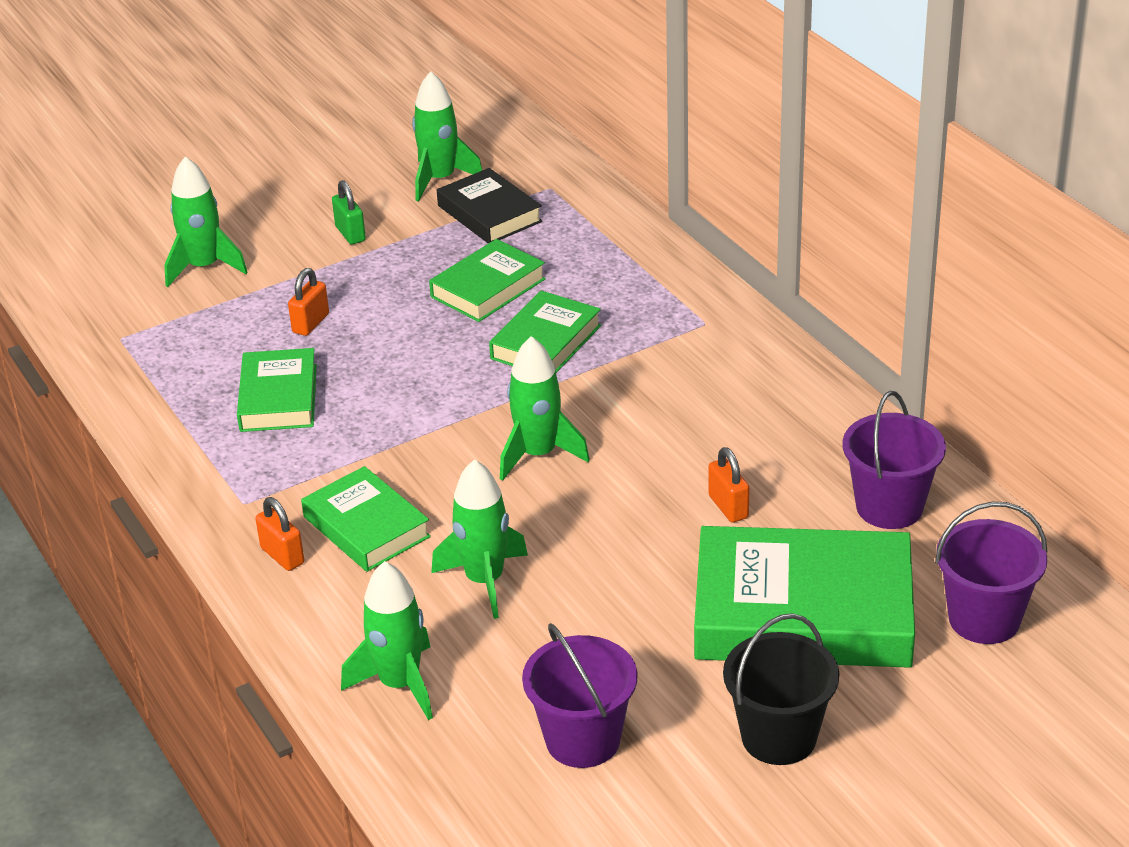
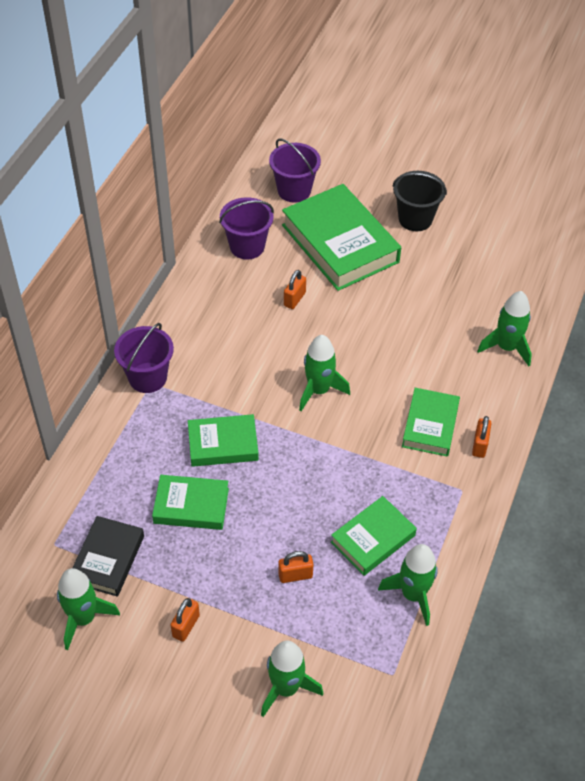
camera: 130 degrees left, 15 degrees up
(350, 234) = (186, 626): green padlock -> orange padlock
(484, 581) = (421, 357): green rocket -> green rocket (413, 594)
(583, 740) = (474, 273): purple bucket -> purple bucket (147, 377)

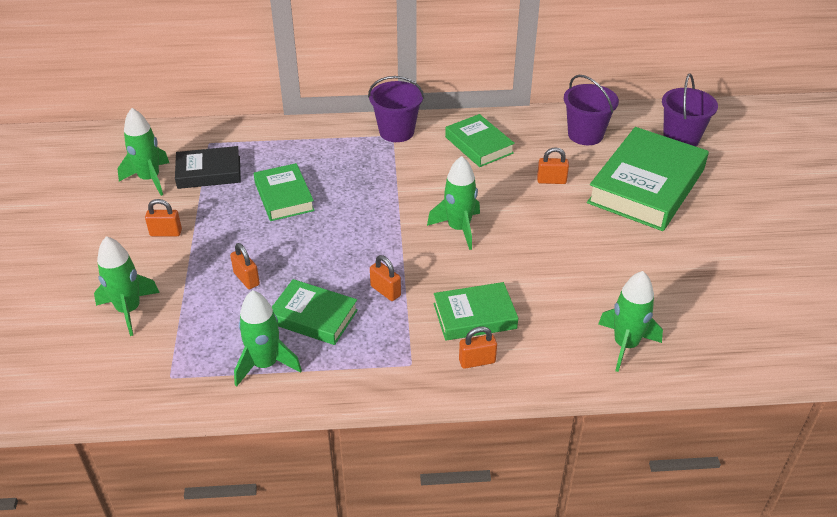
camera: 65 degrees right, 10 degrees down
(223, 444) = (358, 193): green book -> green book (479, 145)
(368, 474) = (385, 291): none -> orange padlock
(415, 219) = (732, 225): black bucket -> none

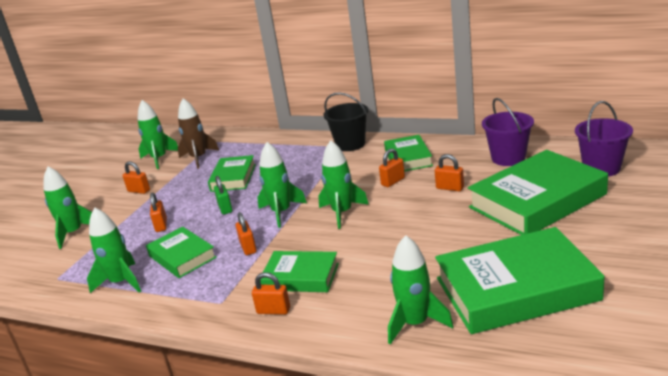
camera: 30 degrees right, 15 degrees down
(209, 172) = (199, 158): black book -> brown rocket
(311, 242) = (225, 208): none -> green padlock
(387, 238) = (281, 212): none -> green rocket
(396, 132) = (350, 144): purple bucket -> black bucket
(485, 179) = (393, 181): none -> orange padlock
(689, 290) = (516, 289): none -> green book

